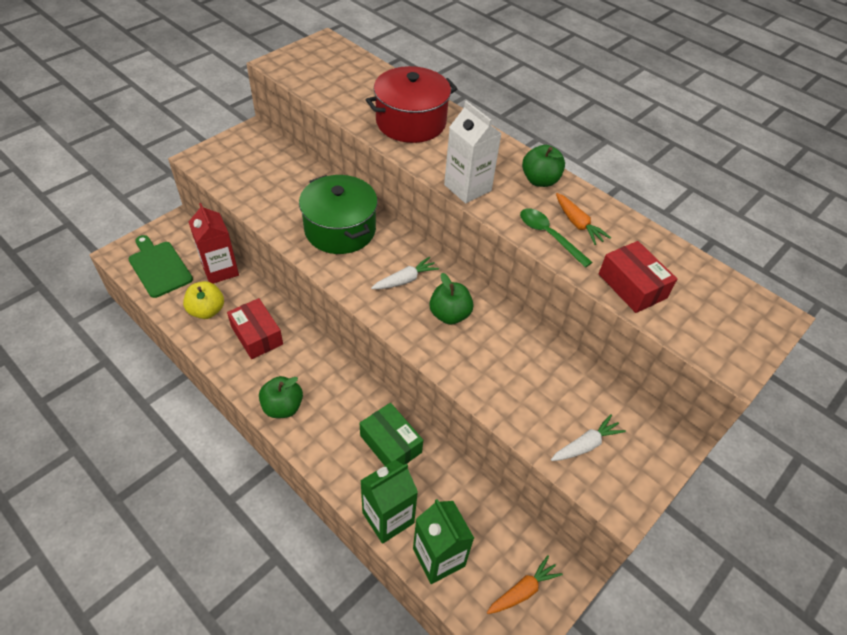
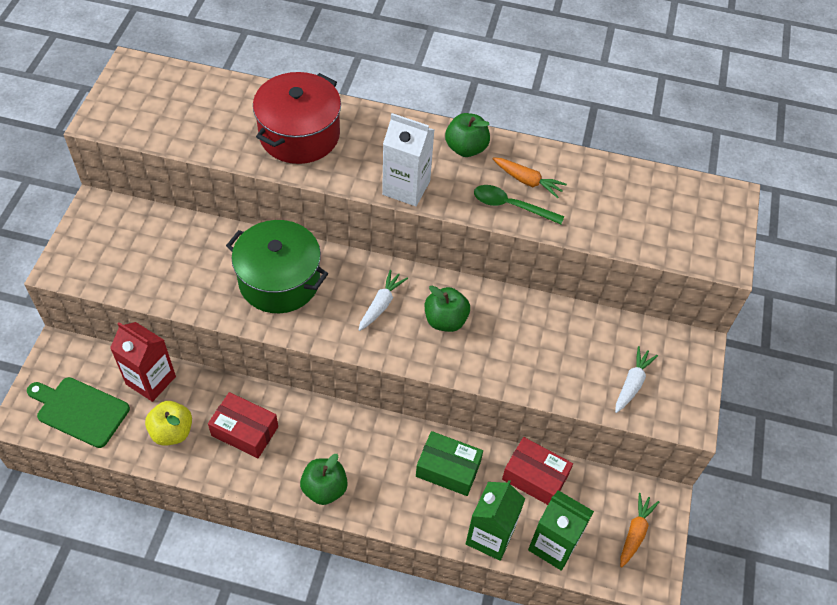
camera: 30 degrees left, 5 degrees up
(632, 286) = (608, 224): red box -> red box (535, 477)

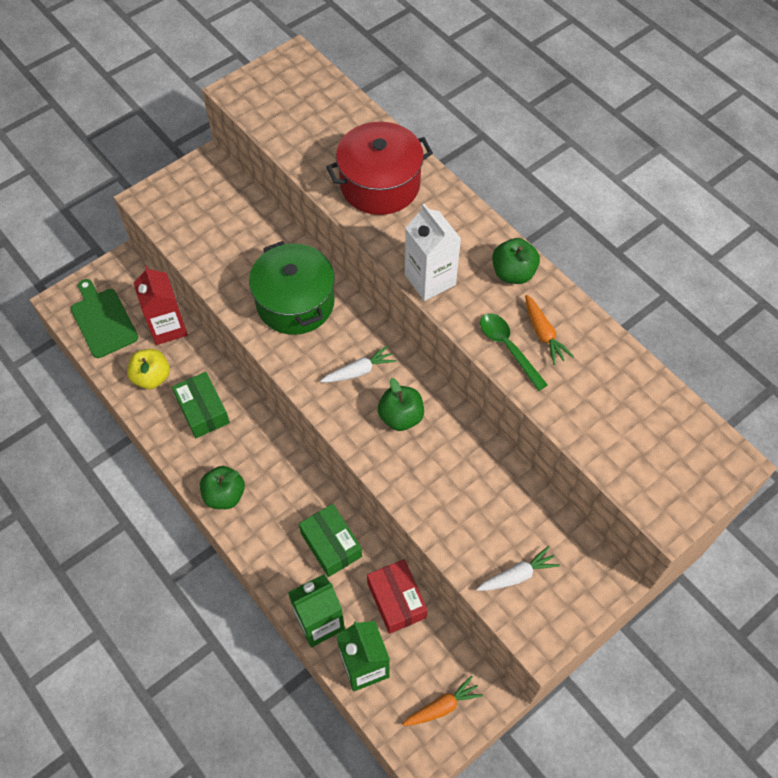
camera: 40 degrees right, 5 degrees up
(245, 431) = (203, 410): red box -> green box

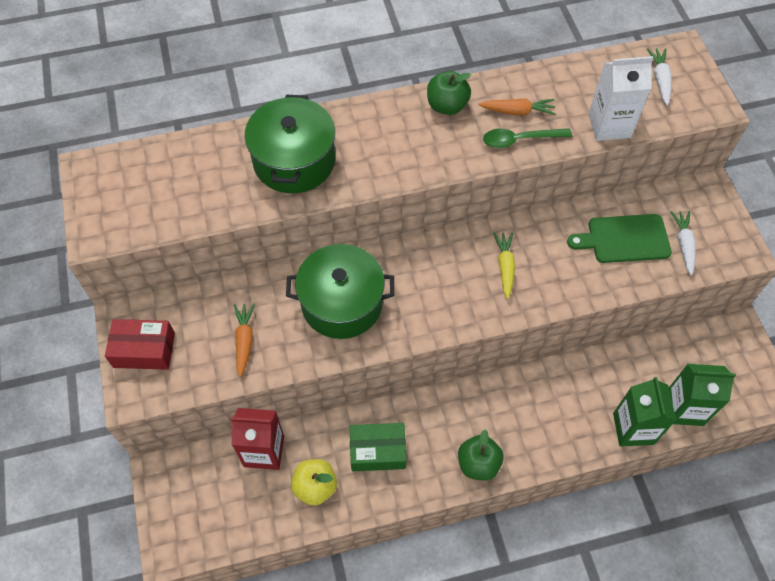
camera: 65 degrees left, 0 degrees up
(103, 320) = (218, 513): green cutting board -> green cutting board (624, 239)
(331, 545) = (564, 391): green box -> none
(359, 371) = (443, 280): white carrot -> white carrot (660, 80)
(380, 184) = (294, 161): red pot -> green pot
(396, 600) = (634, 361): red box -> red box (144, 350)
(401, 417) = (505, 267): green apple -> yellow carrot
(430, 279) = (422, 165): white carton -> white carton (609, 125)
(442, 706) = (736, 364): orange carrot -> orange carrot (244, 341)

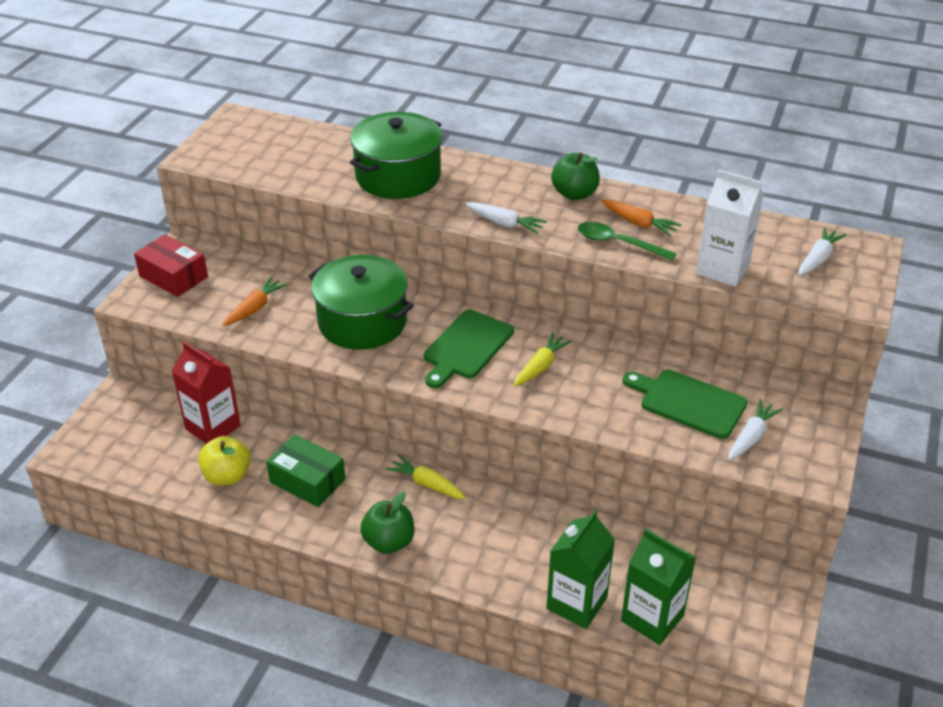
camera: 35 degrees right, 20 degrees down
(422, 166) = (505, 224): none -> white carrot
(439, 281) = (466, 347): none -> green cutting board
(462, 398) = (426, 484): none -> yellow carrot

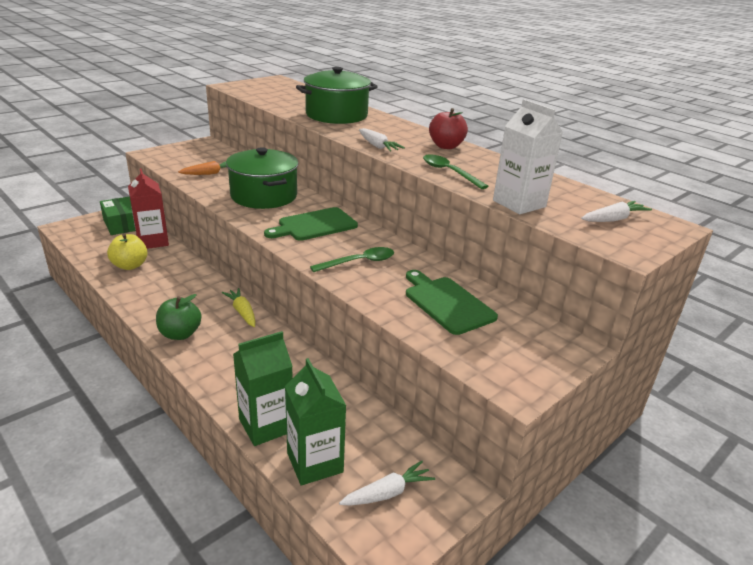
camera: 25 degrees right, 10 degrees down
(173, 276) = (185, 151): red box -> none
(307, 480) = (172, 284): green box -> green box (122, 224)
(540, 366) = (354, 249): yellow carrot -> none
(562, 383) = (359, 262): none -> green spoon
(574, 194) = (446, 146): green apple -> red apple
(639, 223) = (477, 168): orange carrot -> none
(751, 436) = (480, 341): white carrot -> white carrot (387, 493)

